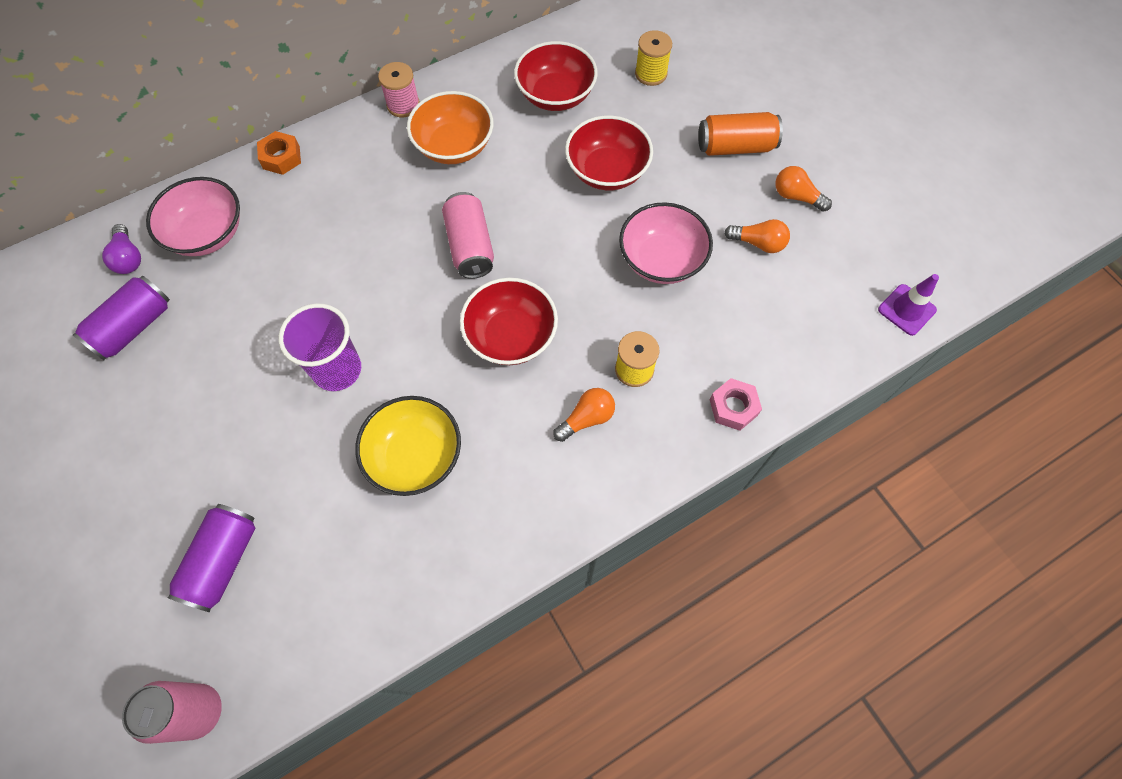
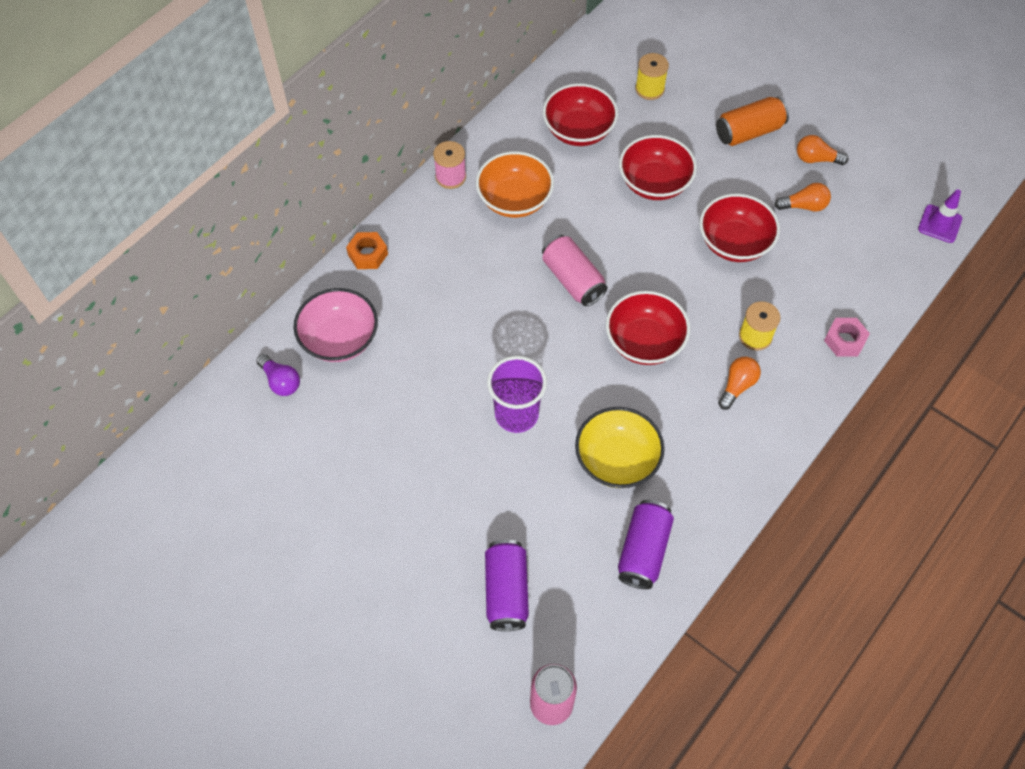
camera: 20 degrees left, 5 degrees down
(134, 327) = (321, 437): purple can -> purple can (643, 550)
(661, 260) = (734, 243): pink bowl -> red bowl

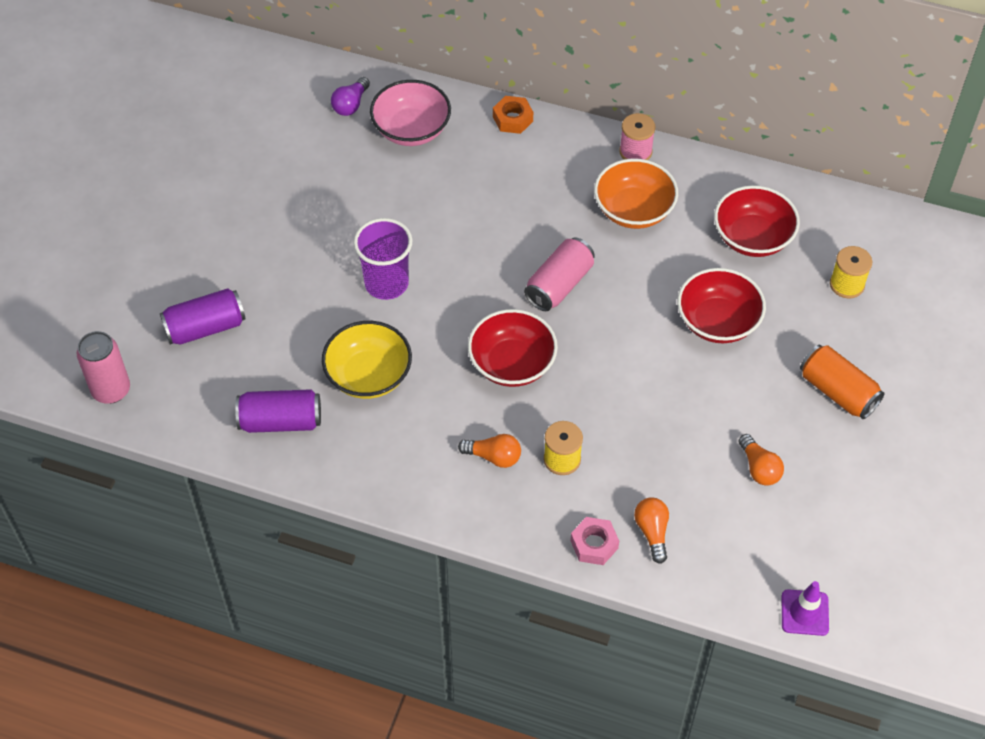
camera: 70 degrees right, 5 degrees down
(734, 243) = (674, 413): red bowl -> none
(816, 159) = (834, 466): orange light bulb -> orange light bulb (652, 532)

